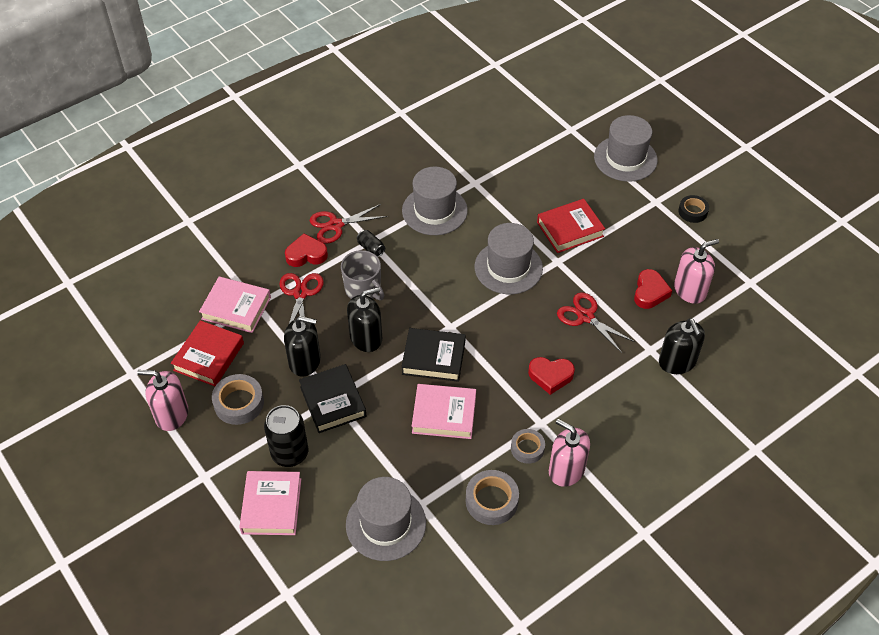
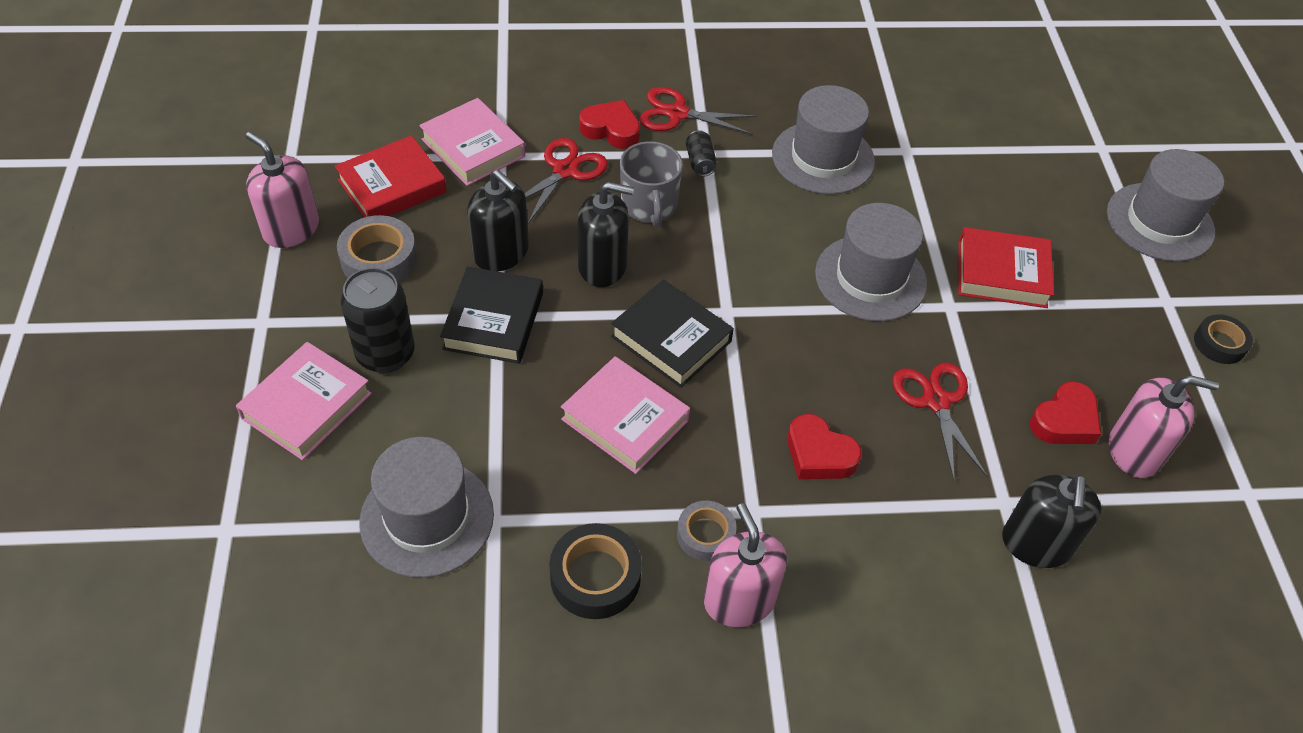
camera: 30 degrees right, 0 degrees up
(491, 501) = (595, 577): grey tape -> black tape

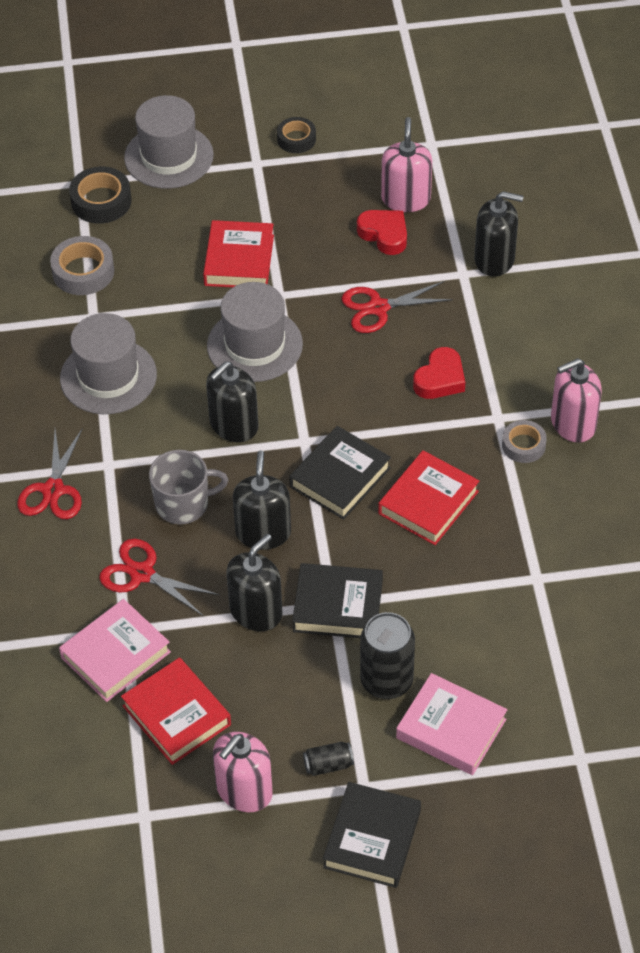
camera: 90 degrees left, 0 degrees up
(198, 323) = (372, 839): none -> black book
(379, 259) = (274, 708): grey tape -> grey tape (83, 272)
(427, 518) = (543, 622): grey hat -> none
(595, 577) = (572, 509): black tape -> black tape (101, 201)
(611, 129) = (80, 542): red heart -> none
(625, 420) = (428, 502): pink book -> red book
(700, 162) = (121, 468): black can -> black can (328, 765)
(753, 252) = (233, 425): none -> black soap dispenser

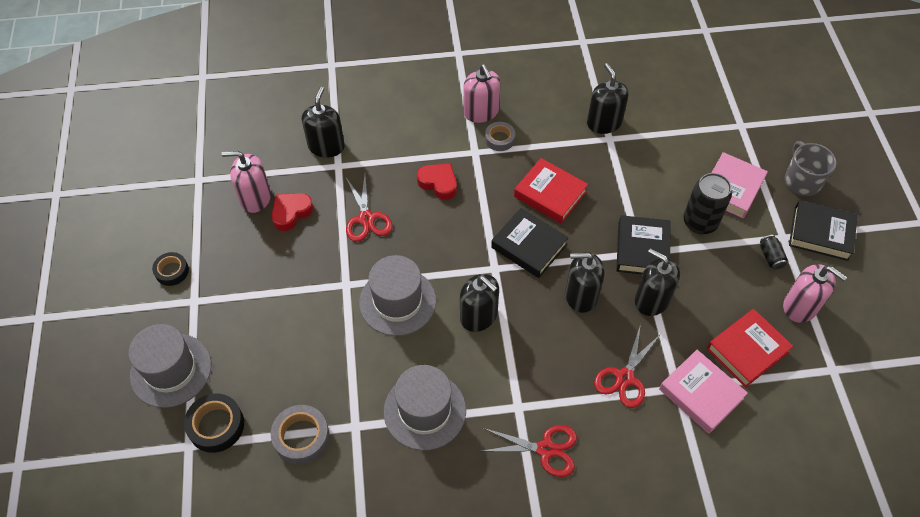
camera: 90 degrees left, 5 degrees up
(183, 504) = (556, 350): grey mug -> grey mug (802, 181)
(239, 260) = (304, 313): red book -> none
(567, 573) = (604, 123): none -> black soap dispenser

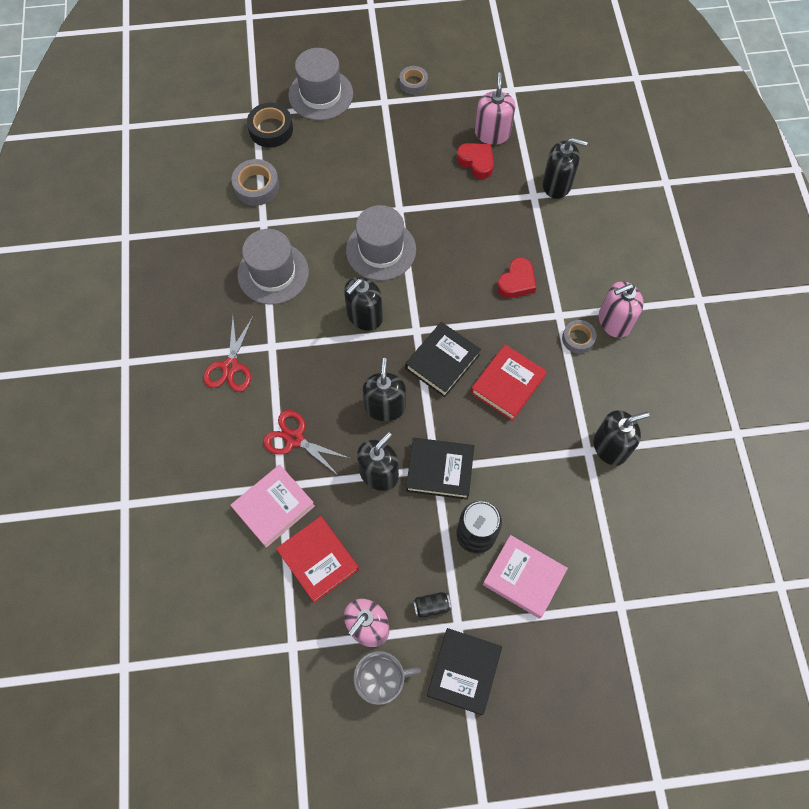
camera: 90 degrees right, 10 degrees up
(172, 271) = (413, 83): black tape -> grey tape
(366, 219) = (471, 222): red scissors -> none
(802, 181) = (539, 665): grey mug -> grey mug (381, 680)

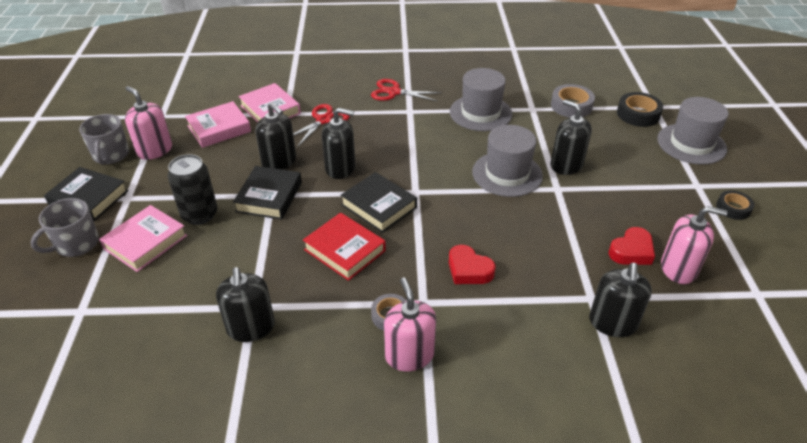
camera: 95 degrees right, 25 degrees down
(318, 560) = (219, 129): red book -> pink book
(364, 316) = (434, 160): black soap dispenser -> black soap dispenser (566, 165)
(413, 83) = (733, 208): grey tape -> black tape
(431, 606) = (152, 184): black can -> none
(536, 651) = (76, 244): none -> grey mug

